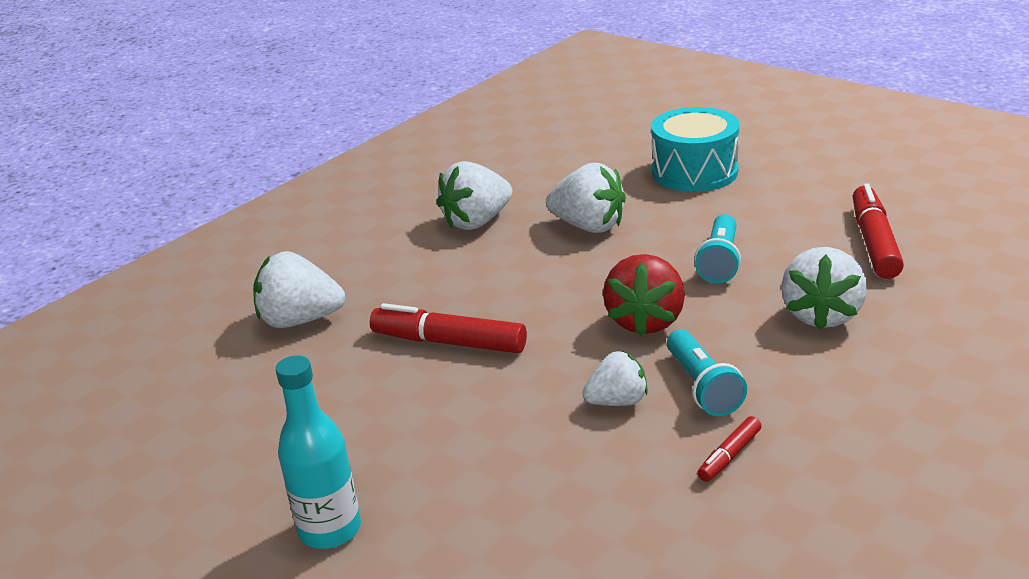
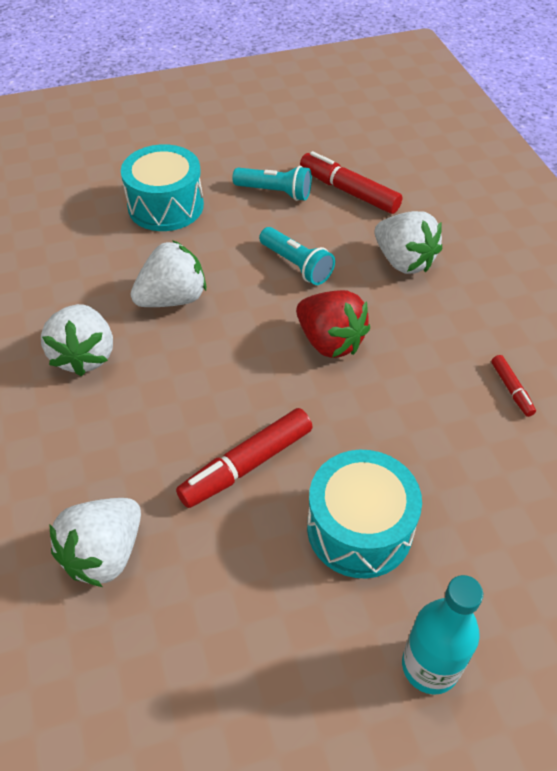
camera: 60 degrees left, 20 degrees up
(441, 430) = (359, 528): none -> turquoise drum
(617, 401) = (410, 409): white strawberry -> none
(702, 387) = (431, 359): turquoise flashlight -> turquoise flashlight (275, 192)

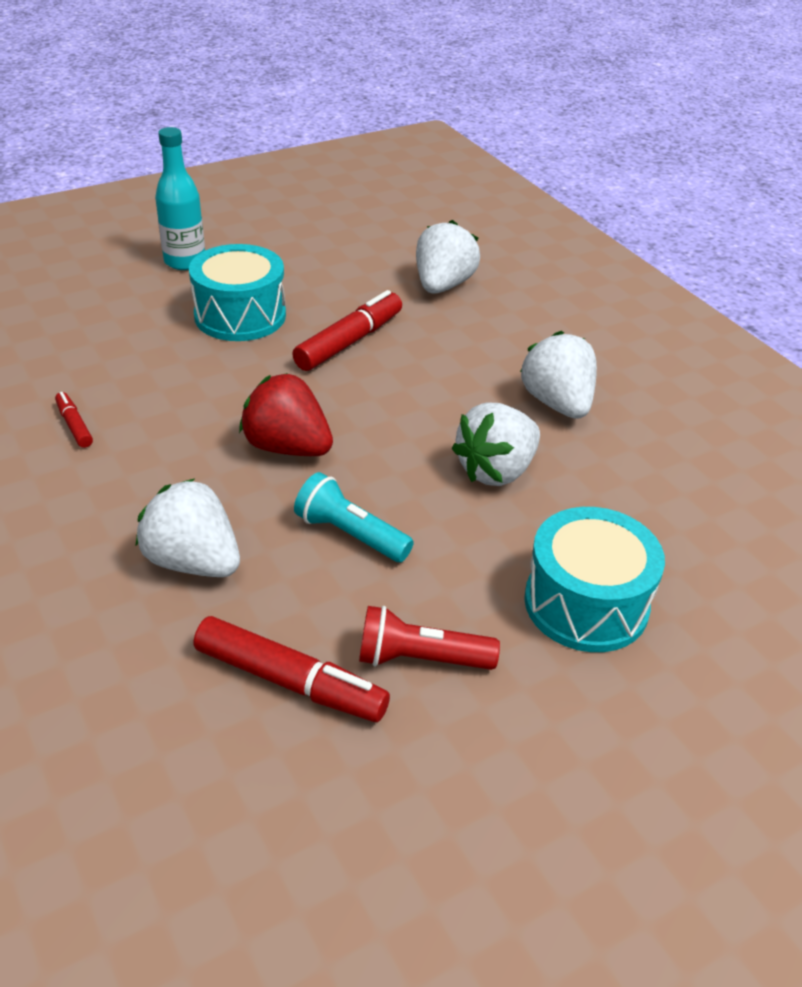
camera: 165 degrees right, 10 degrees down
(275, 192) = (420, 659): turquoise flashlight -> red flashlight

